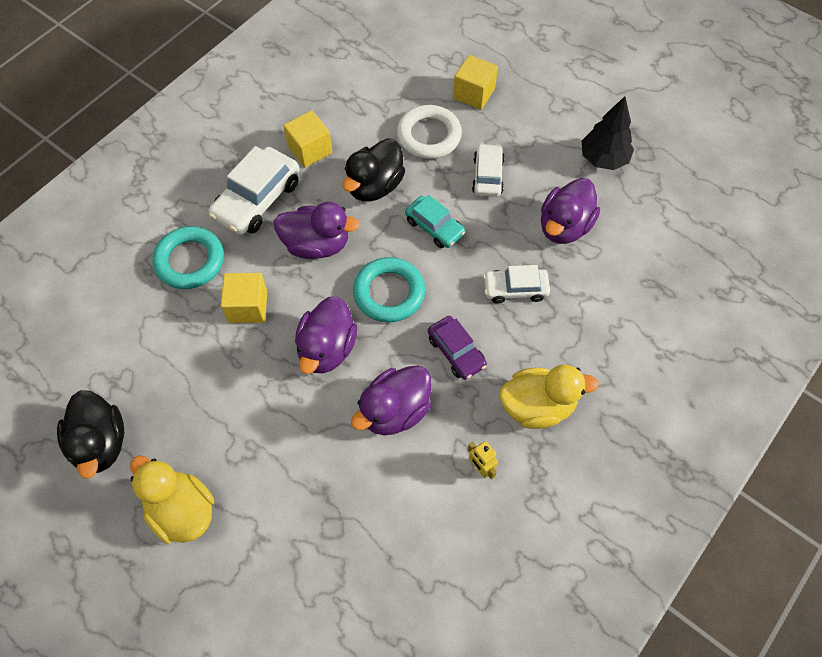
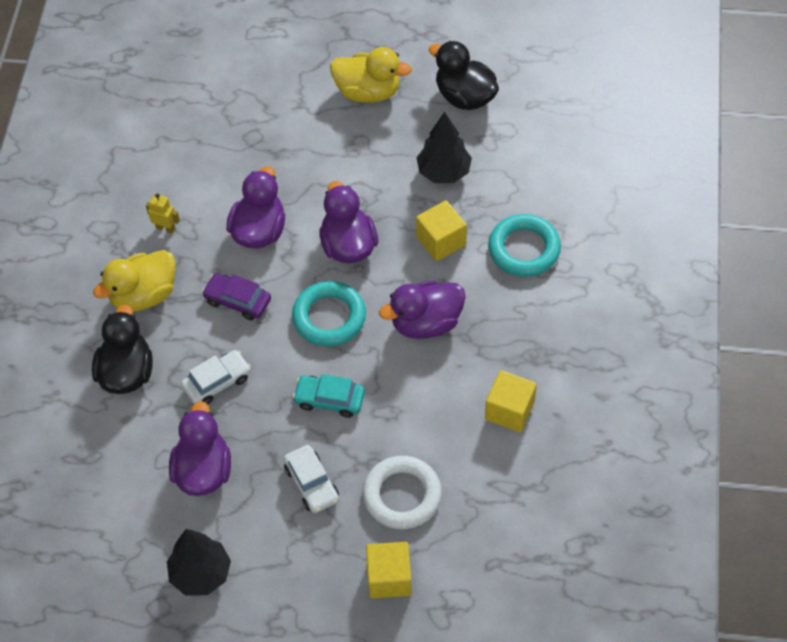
camera: 150 degrees right, 5 degrees down
(189, 372) = (444, 172): none -> black tree
(257, 199) = (515, 333): white car -> none
(374, 186) = (416, 409): black duck -> black duck (127, 372)

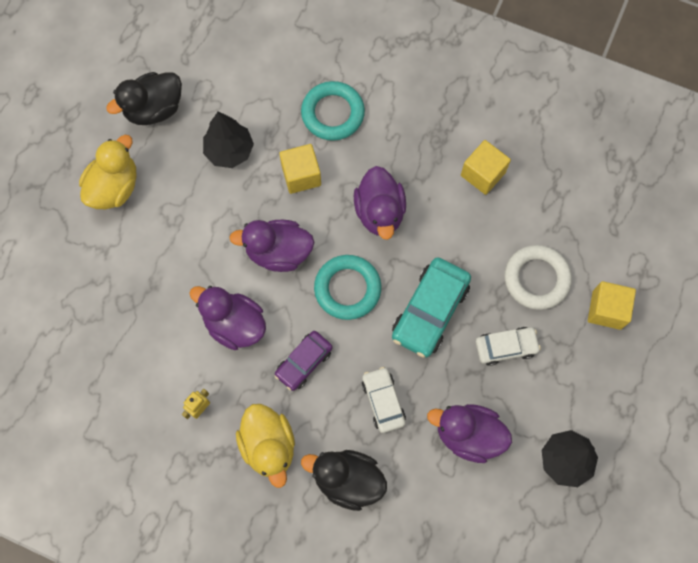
camera: 75 degrees left, 15 degrees up
(329, 400) = (430, 311): turquoise car -> turquoise car, size x1.62

